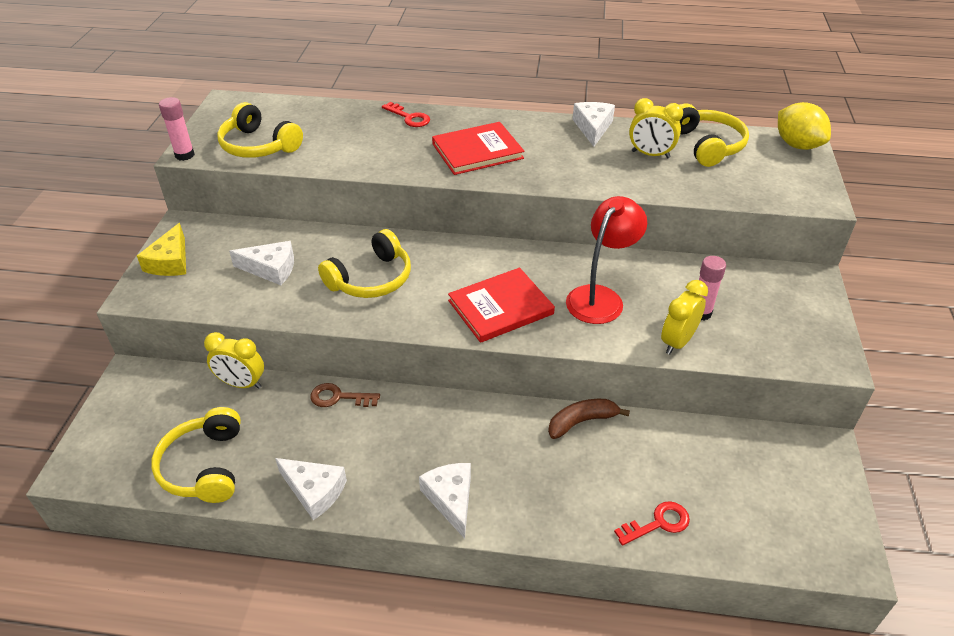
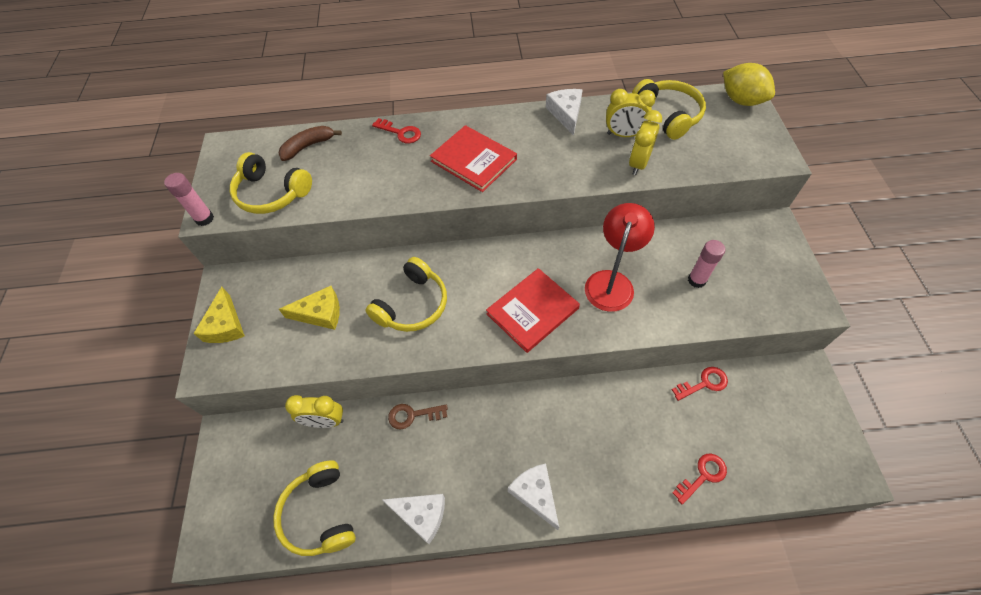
camera: 10 degrees left, 15 degrees up
(271, 269) = (320, 313): white cheese -> yellow cheese
(477, 151) = (474, 160): red book -> red book turned 75 degrees clockwise
(581, 421) = (617, 392): brown banana -> brown banana (308, 146)
(677, 342) = (687, 314): yellow clock -> yellow clock (638, 164)
(690, 433) = (704, 383): none -> red key

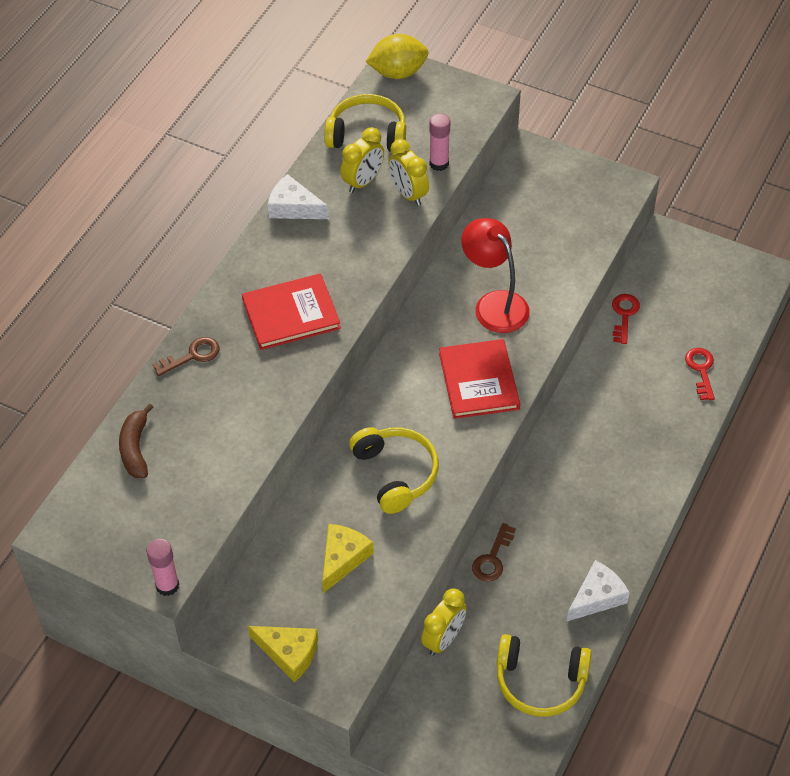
camera: 60 degrees left, 5 degrees down
(272, 193) = (182, 509): yellow headphones -> none
(401, 133) = (192, 356): red key -> brown key
(535, 494) = (637, 498): white cheese -> none
(696, 280) = (541, 243): pink glue stick -> pink glue stick (439, 164)

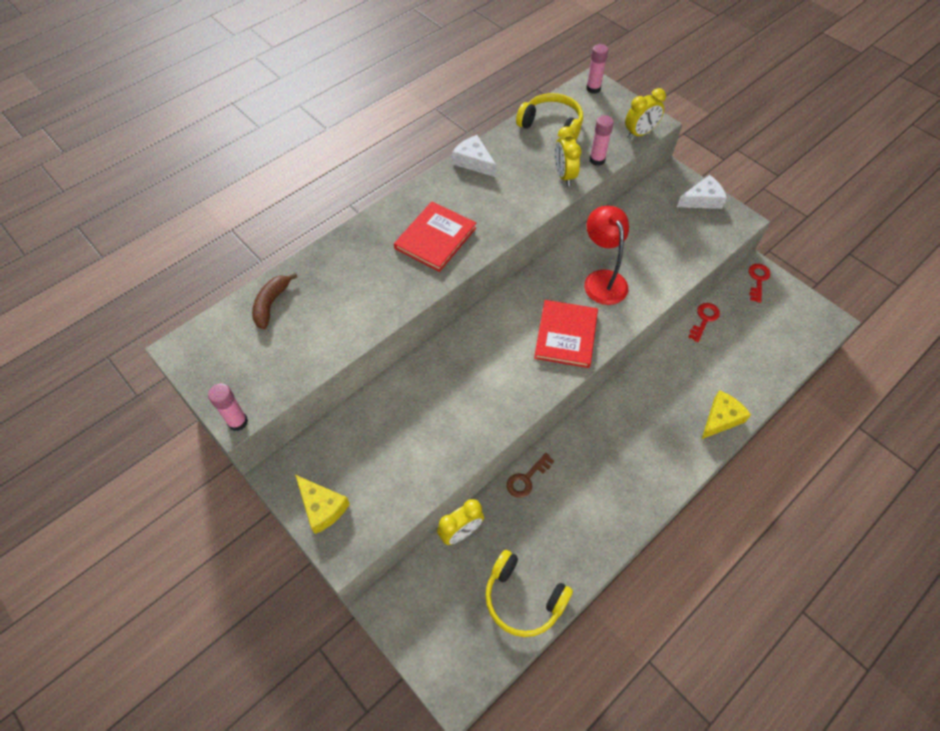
camera: 20 degrees right, 5 degrees up
(192, 356) = (348, 247): brown key -> none
(291, 314) = (435, 238): red book -> red book turned 60 degrees counterclockwise
(343, 559) = (399, 443): yellow cheese -> yellow cheese (721, 418)
(363, 181) = (533, 157): yellow clock -> yellow clock (640, 133)
(395, 473) = (470, 387): yellow headphones -> none
(398, 72) = (593, 89): yellow lemon -> pink glue stick
(597, 597) = (598, 542): white cheese -> white cheese (702, 200)
(701, 370) = (751, 381): red key -> red key (758, 280)

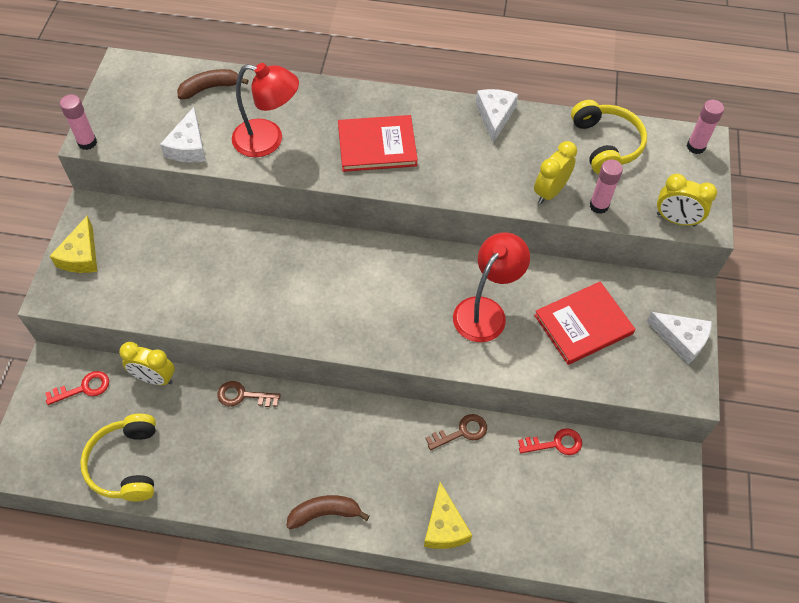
camera: 50 degrees right, 0 degrees up
(317, 352) = (188, 146): none -> white cheese
(364, 298) = (268, 140): none -> red lamp
(566, 335) = (392, 320): red book -> red book (583, 324)
(658, 363) = (461, 432): none -> brown key
(662, 484) = (325, 513): none -> brown banana
(721, 418) = (444, 526): yellow cheese -> yellow cheese turned 75 degrees clockwise
(758, 280) = (659, 467): red key -> red key (83, 388)

